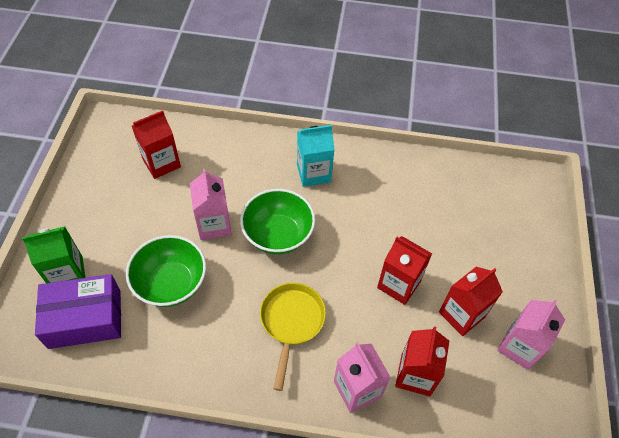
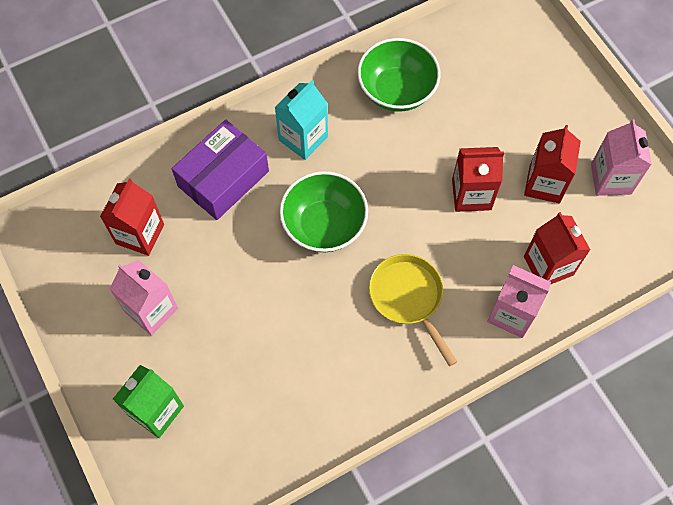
camera: 35 degrees left, 10 degrees up
(85, 319) = (217, 437): purple box -> purple box (223, 179)
(171, 283) = (267, 345): green bowl -> green bowl (396, 90)
(214, 225) = (254, 259): pink carton -> pink carton (151, 310)

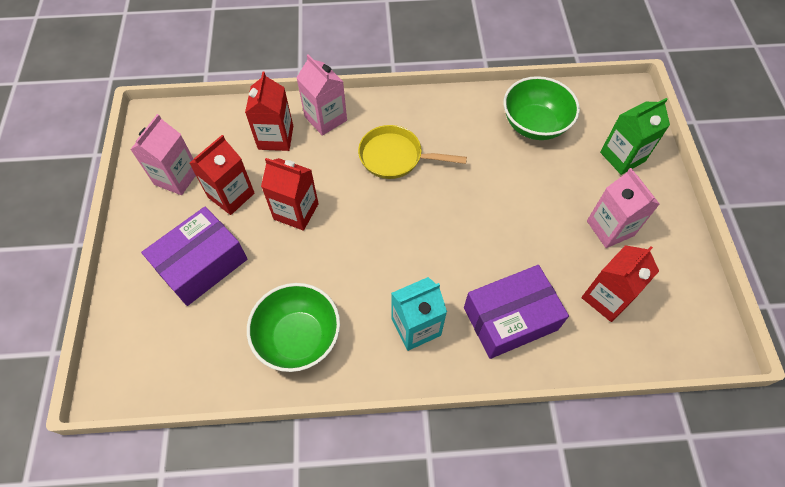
camera: 155 degrees left, 5 degrees down
(324, 225) = (434, 237): green bowl -> green bowl (534, 124)
(408, 298) = (395, 157): yellow pan -> yellow pan turned 105 degrees clockwise
(520, 112) = (202, 264): none -> purple box

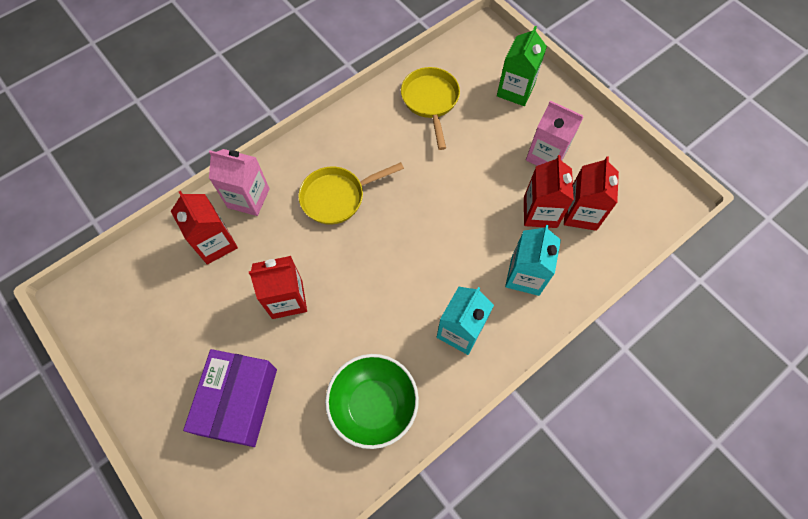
camera: 35 degrees left, 5 degrees up
(176, 177) = (148, 338): pink carton -> none
(231, 195) = (215, 322): red carton -> red carton (540, 212)
(510, 318) = (525, 276): purple box -> turquoise carton
(534, 124) = (430, 101): green bowl -> yellow pan

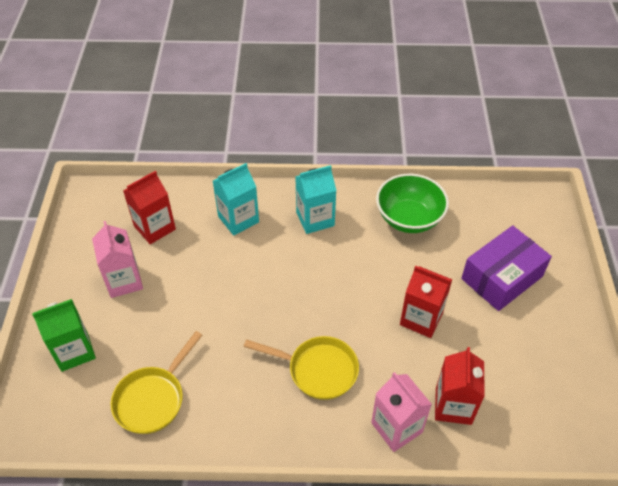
camera: 140 degrees left, 15 degrees down
(540, 212) = (180, 247): red carton -> none

